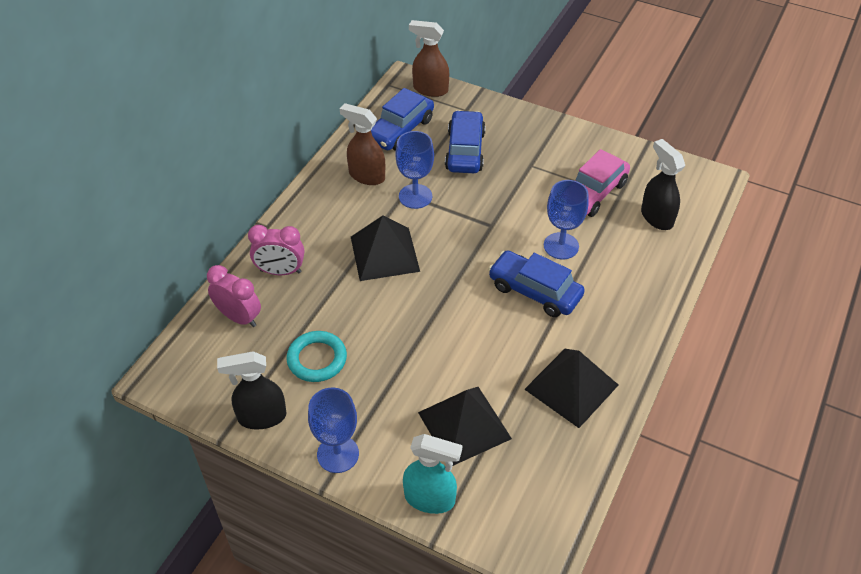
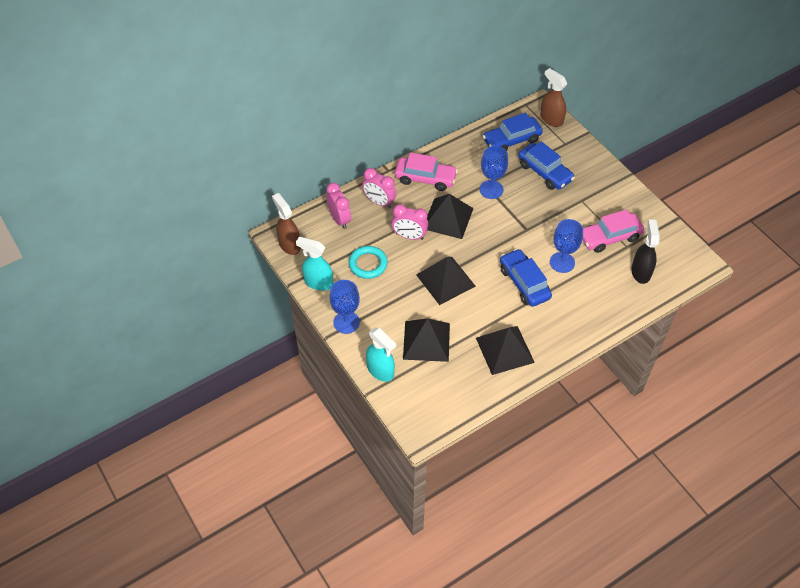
camera: 30 degrees right, 5 degrees up
(261, 417) = (318, 282): black spray bottle -> turquoise spray bottle
(323, 217) = (425, 178): none -> pink car
(349, 297) = (409, 236): none -> pink clock
(366, 176) = (469, 163): brown spray bottle -> brown spray bottle (289, 244)
(435, 333) = (445, 280): none -> black pyramid
(465, 151) = (544, 172): blue car -> blue car turned 105 degrees clockwise

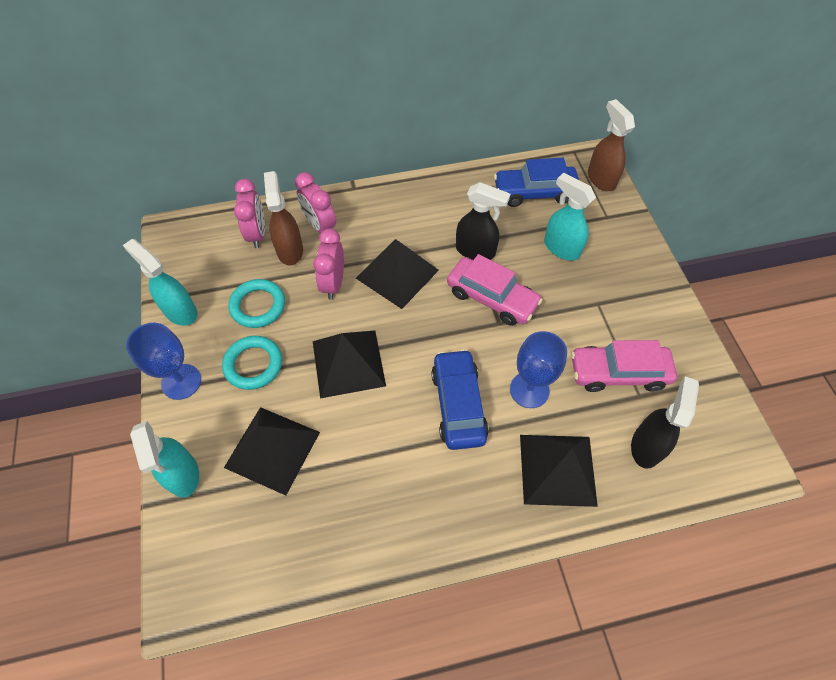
camera: 20 degrees right, 5 degrees up
(289, 244) = (176, 248): brown spray bottle -> brown spray bottle (290, 250)
(386, 299) = (253, 364): none -> turquoise ring
(409, 236) = (333, 283): pink clock -> pink clock turned 60 degrees clockwise
(425, 178) = (395, 211): pink car -> pink car (491, 298)
(491, 189) = (475, 251): blue goblet -> black spray bottle
(504, 350) = (378, 506): black pyramid -> black pyramid (557, 469)
(544, 172) = (561, 248): blue car -> turquoise spray bottle

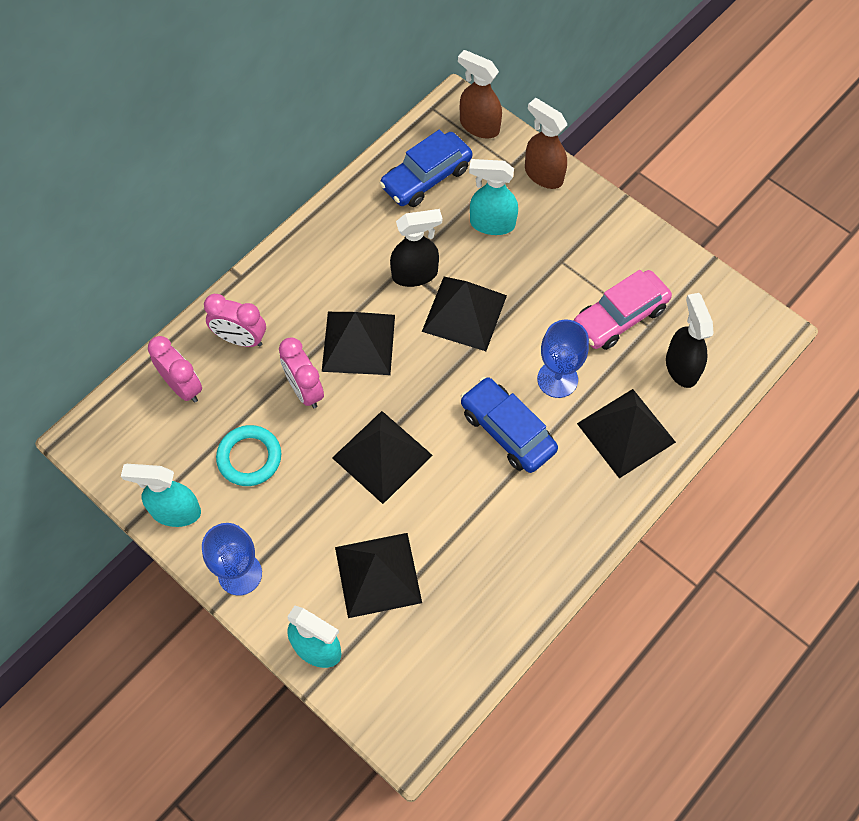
camera: 35 degrees left, 5 degrees up
(253, 364) = (295, 514): turquoise ring -> none
(290, 250) = (231, 383): brown spray bottle -> brown spray bottle (543, 174)
(491, 298) = (464, 313): pink car -> black pyramid

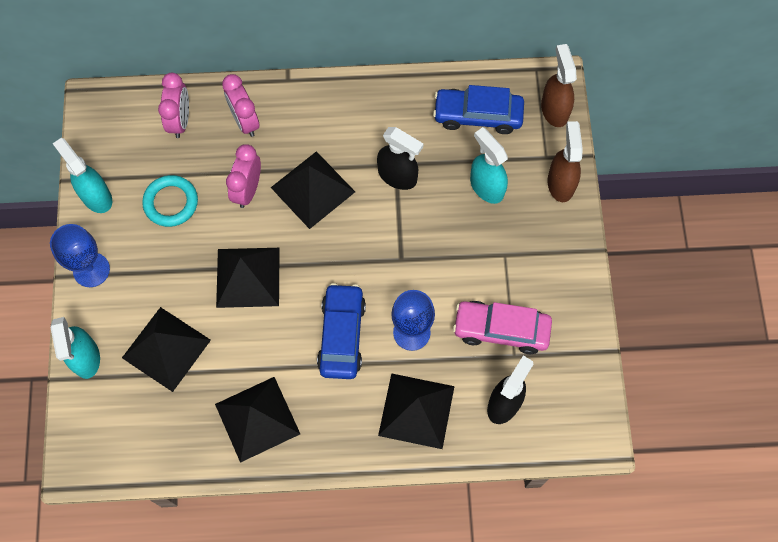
camera: 45 degrees right, 5 degrees up
(464, 313) = (400, 231): black pyramid -> black pyramid (257, 418)

